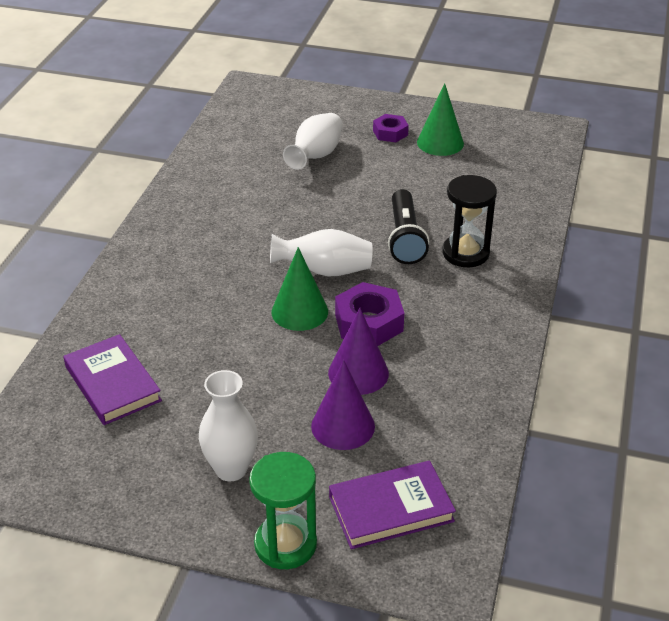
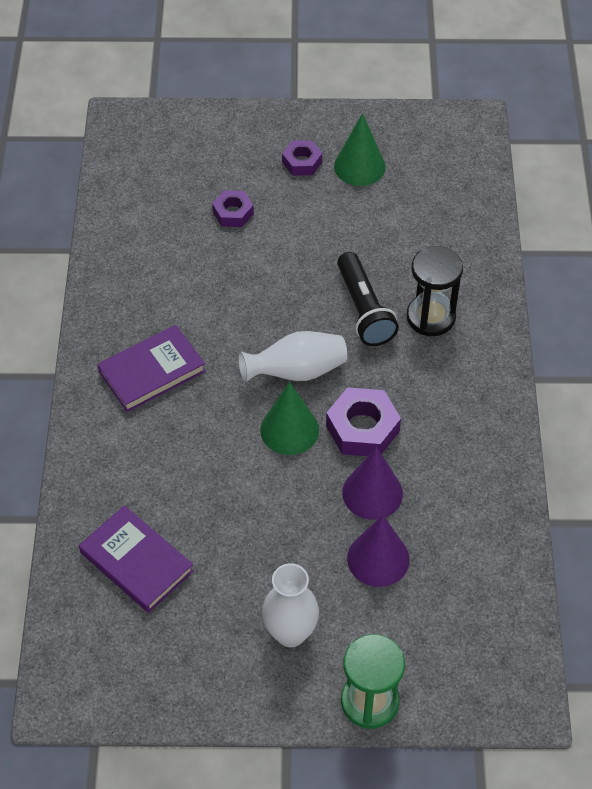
camera: 15 degrees left, 15 degrees up
(315, 156) = (233, 213): white vase -> purple nut
(391, 509) = (451, 640): purple book -> purple book (152, 371)

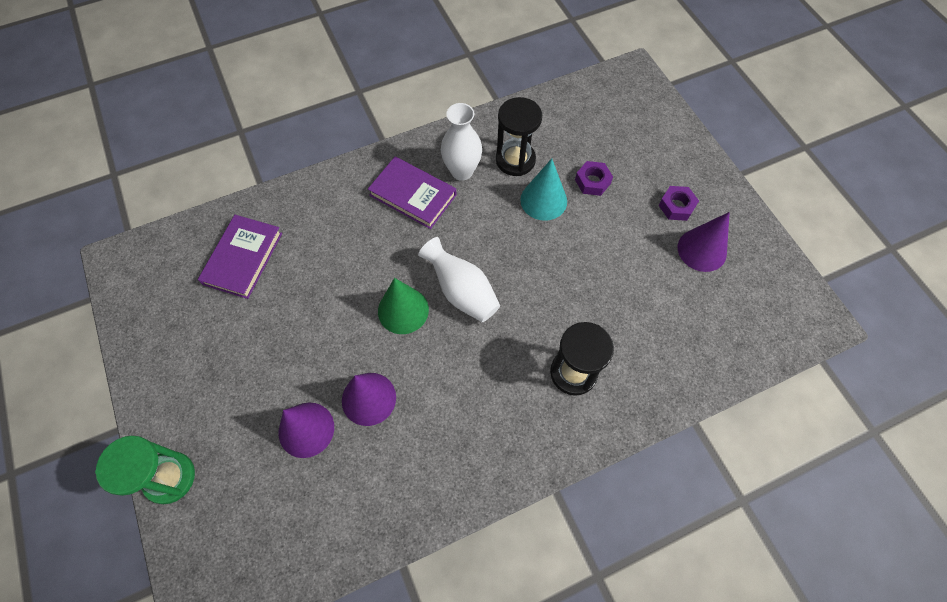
camera: 65 degrees right, 10 degrees up
(165, 265) = (515, 160): none -> black hourglass
(230, 261) = (543, 200): none -> turquoise cone
(290, 633) = (215, 390): white vase -> white vase (462, 171)
(359, 166) = (702, 250): green cone -> purple cone
(362, 428) = (429, 364): purple nut -> none
(364, 310) = (551, 316): black flashlight -> none

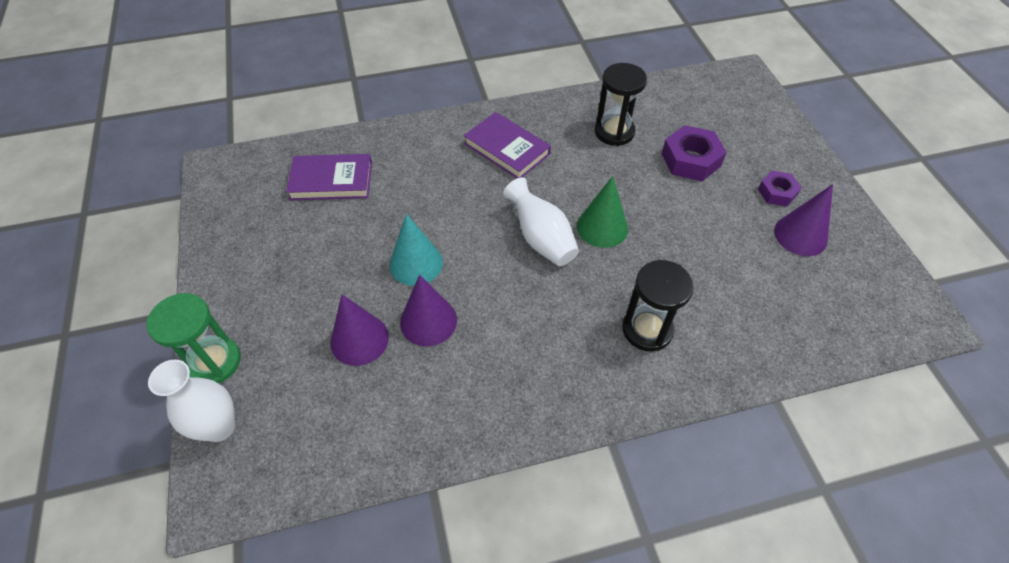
camera: 10 degrees right, 10 degrees down
(243, 258) = (331, 180): purple book -> purple book turned 60 degrees clockwise
(403, 310) = (478, 246): green cone -> green cone (602, 227)
(462, 171) = (559, 135): white vase -> white vase (219, 427)
(543, 200) = (638, 169): turquoise cone -> turquoise cone (416, 263)
(592, 181) = (690, 160): purple nut -> purple nut, size x1.62

